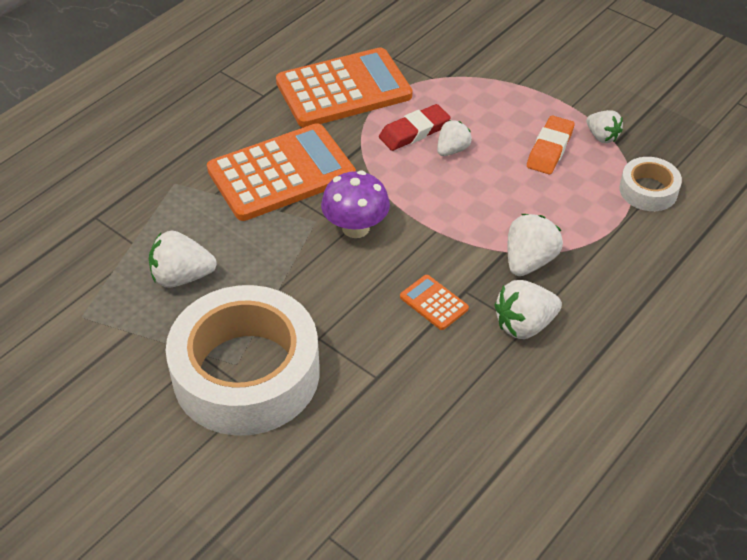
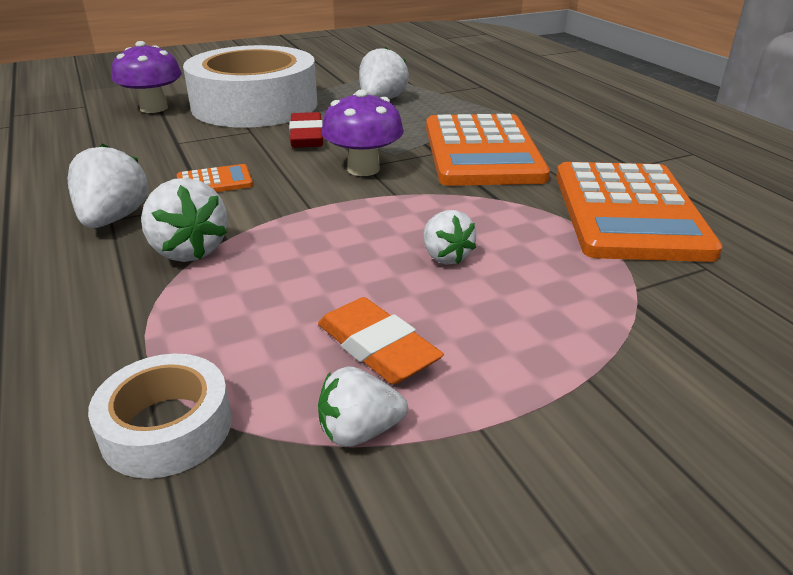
camera: 115 degrees right, 15 degrees down
(302, 459) = (154, 108): none -> purple mushroom
(414, 131) = (505, 239): red eraser -> red eraser (307, 136)

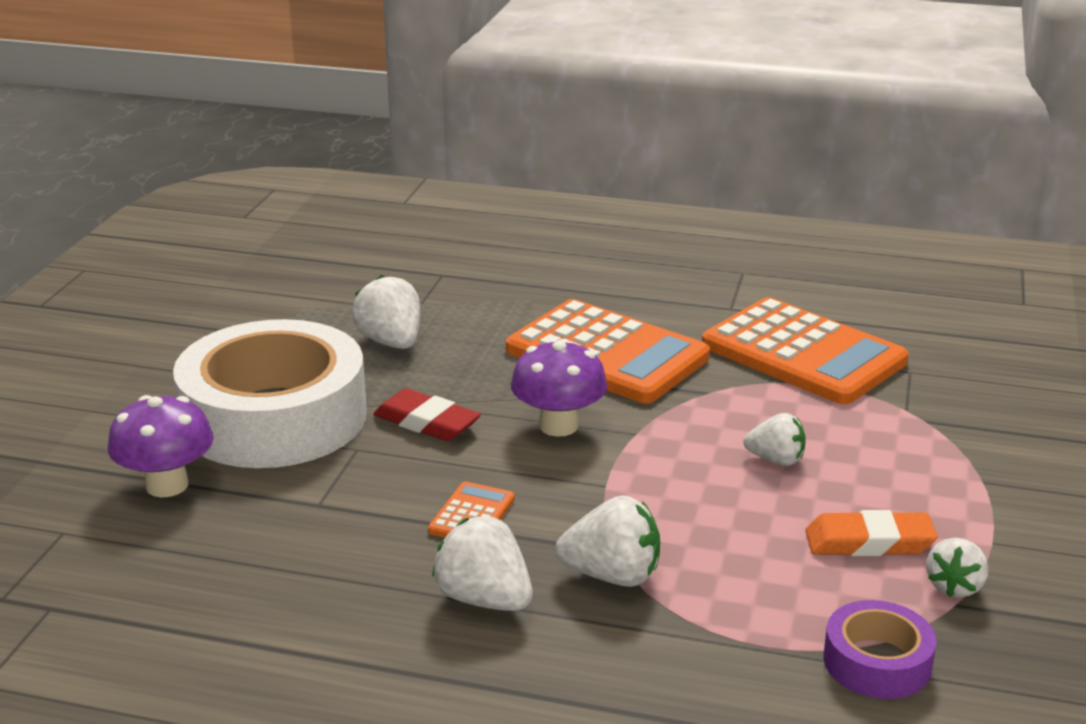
camera: 50 degrees left, 5 degrees down
(167, 427) = (877, 662): white tape -> purple tape

